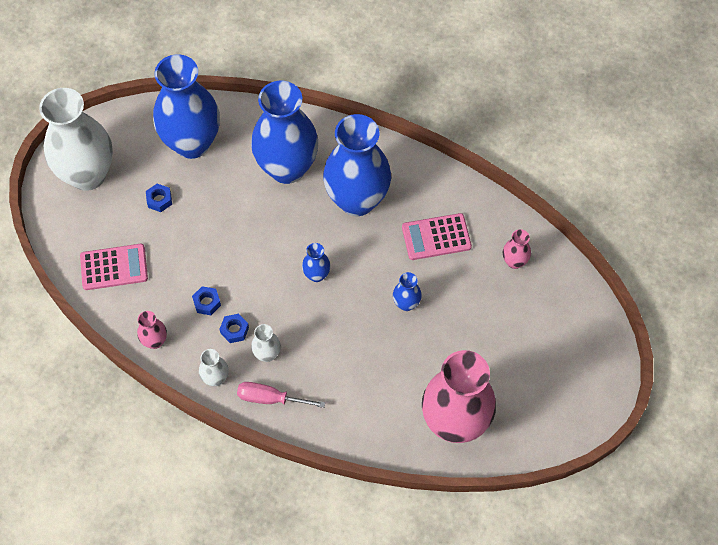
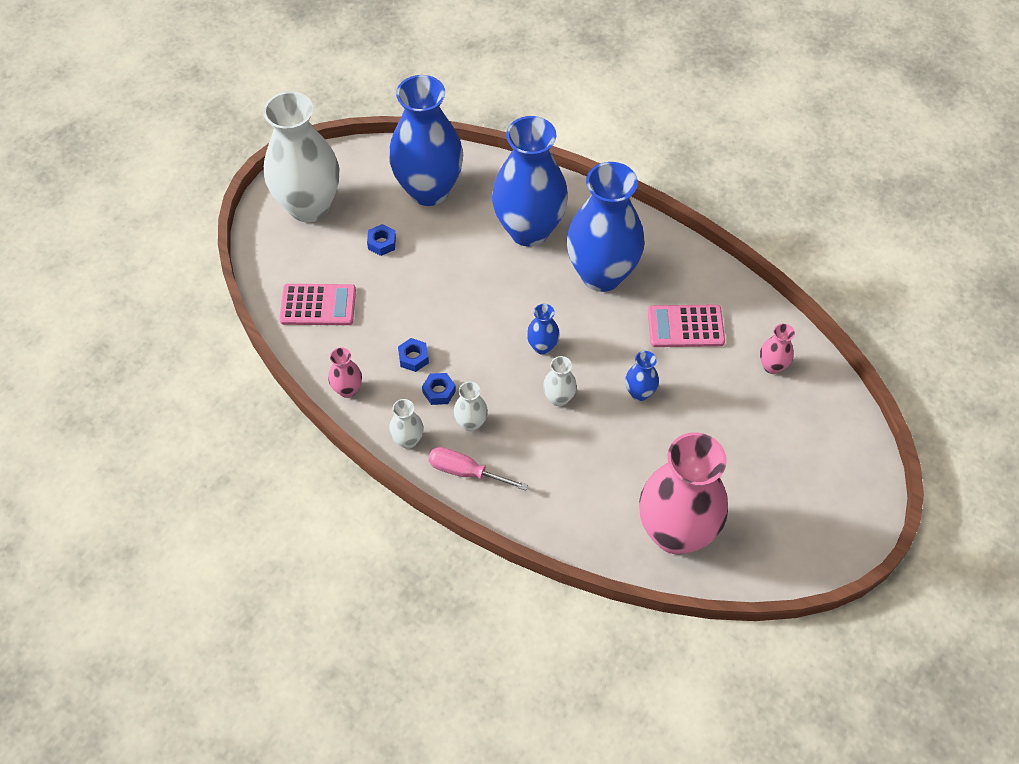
camera: 10 degrees right, 5 degrees down
(338, 319) = (559, 398): none -> white vase

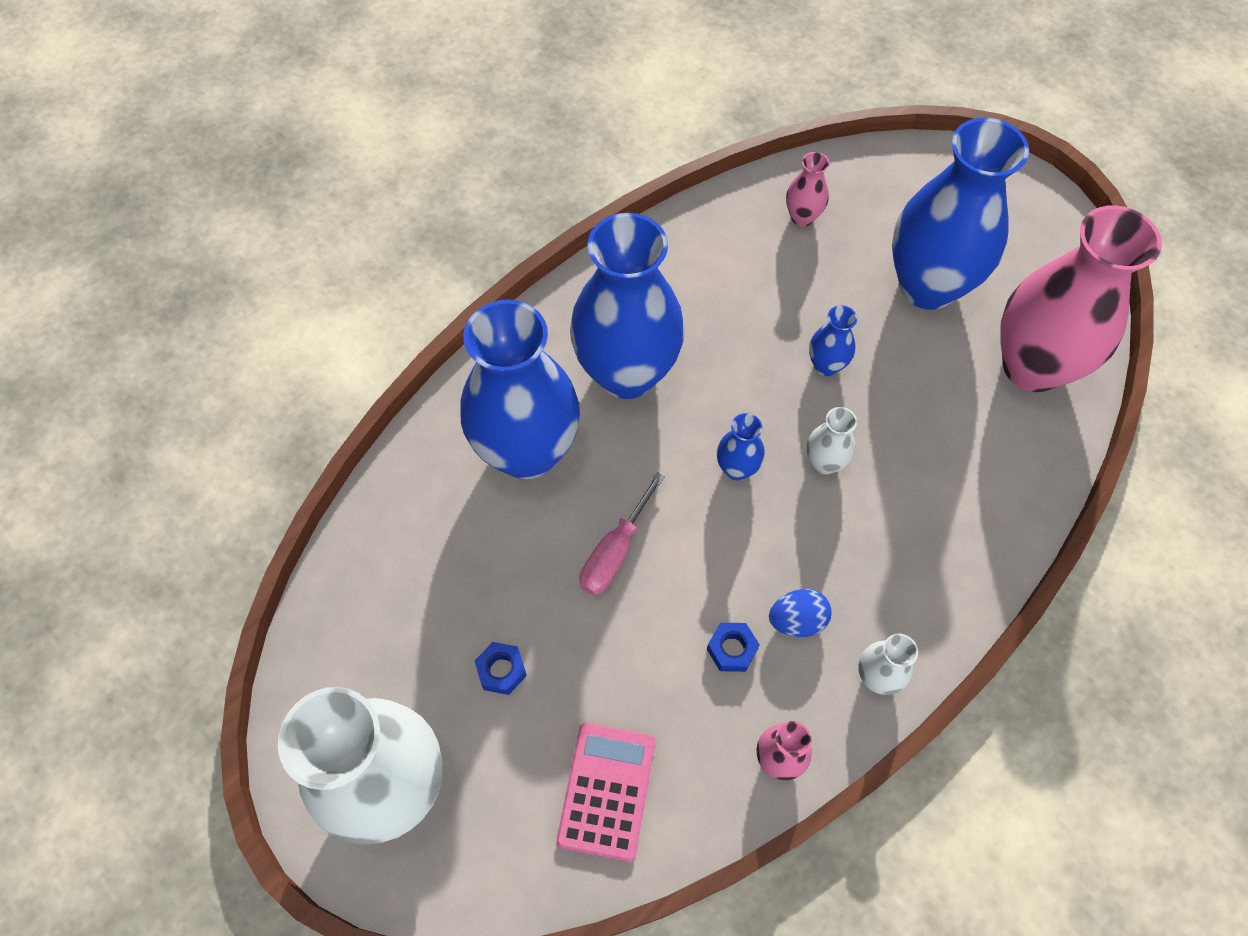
camera: 80 degrees left, 5 degrees up
(429, 190) = (412, 582): blue vase -> blue vase (927, 286)
(439, 392) = (797, 620): blue nut -> blue egg
(466, 472) = (934, 602): pink screwdriver -> pink screwdriver (615, 551)
(471, 423) = (855, 583): white vase -> none
(685, 326) = (729, 294): pink calculator -> none

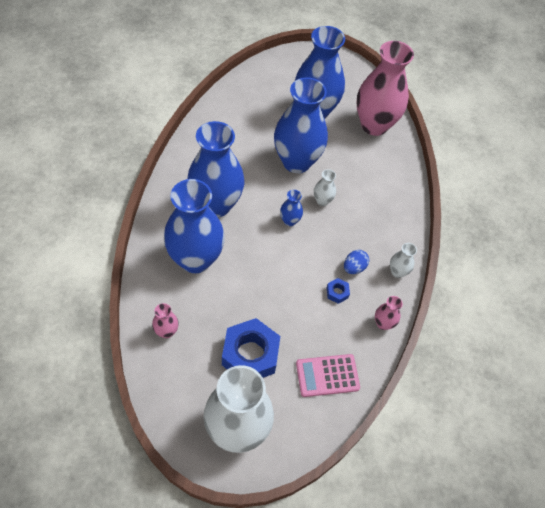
camera: 40 degrees left, 5 degrees down
(501, 670) = (250, 355): blue nut -> blue nut, size x2.36
(607, 791) = (327, 375): pink calculator -> pink calculator turned 75 degrees counterclockwise
(615, 551) = (263, 280): pink screwdriver -> none
(802, 217) = (245, 105): pink vase -> pink vase (166, 331)
(826, 365) = (296, 162): blue vase -> blue vase, size x2.40

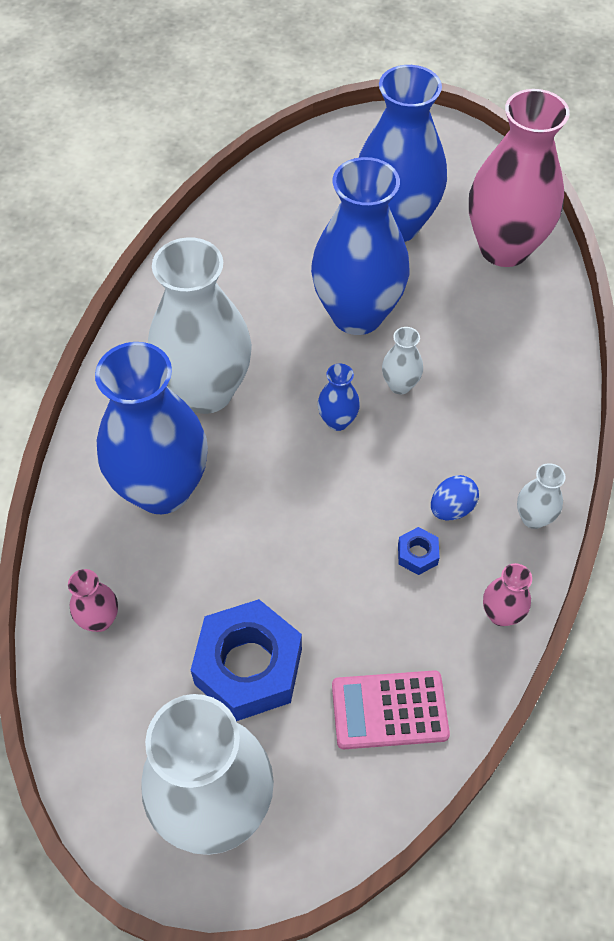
camera: 10 degrees right, 0 degrees up
(216, 205) = (206, 391): blue vase -> white vase

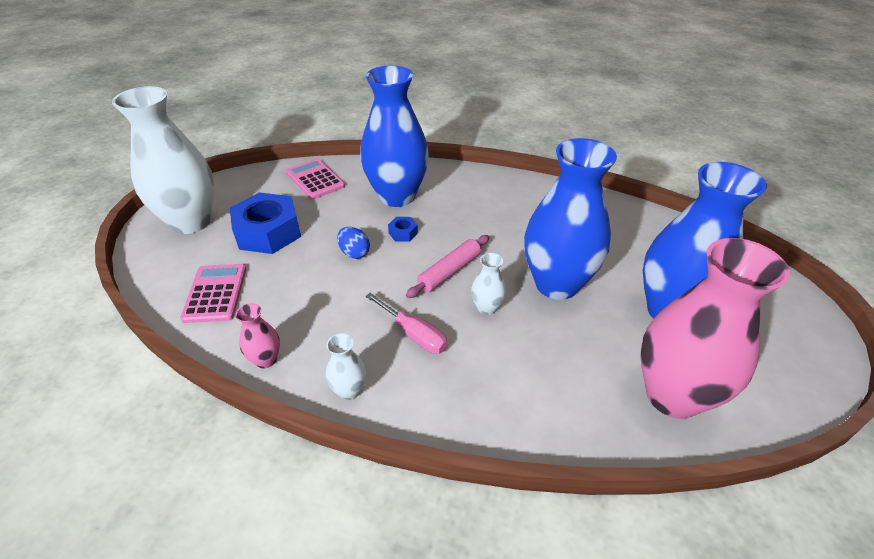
camera: 90 degrees right, 15 degrees down
(100, 619) = (315, 179): pink vase -> pink calculator
(206, 391) = (472, 210): white vase -> none
(337, 421) = (450, 271): blue vase -> pink rolling pin
(417, 554) = (329, 312): blue nut -> blue nut (403, 233)
(447, 458) = (414, 334): none -> pink screwdriver
(451, 508) = (366, 334): blue egg -> blue egg (354, 253)

